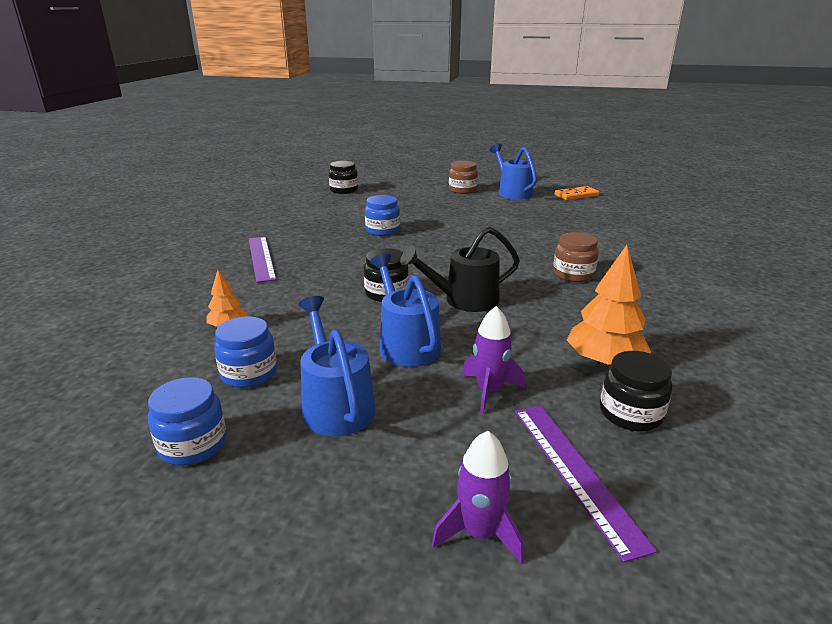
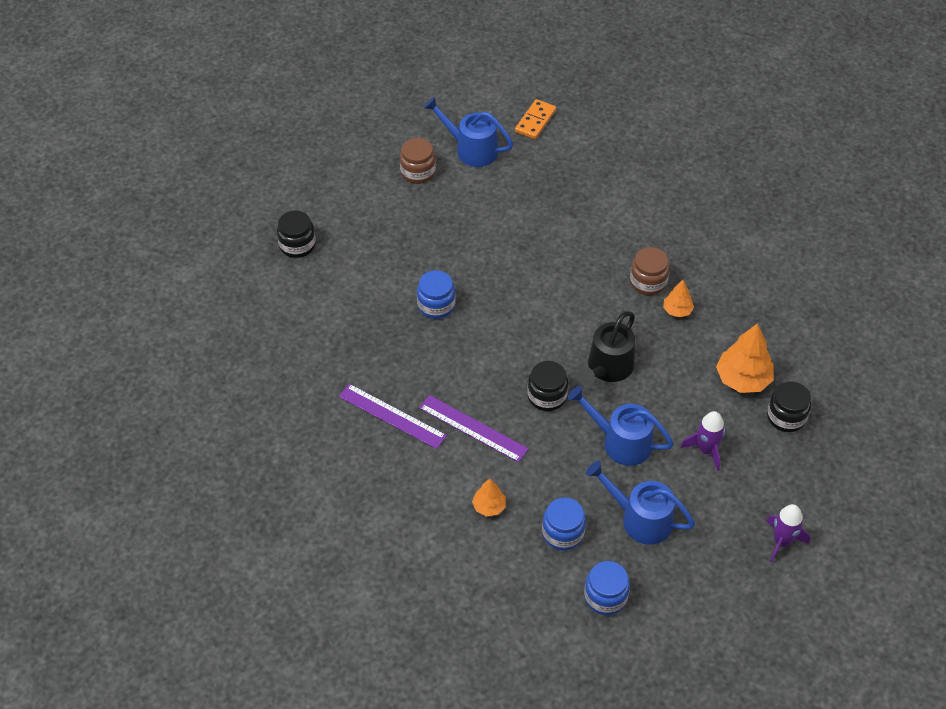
camera: 40 degrees left, 25 degrees up
(575, 472) = (791, 478): purple ruler -> purple ruler (473, 428)
(582, 296) = (677, 310): none -> orange tree

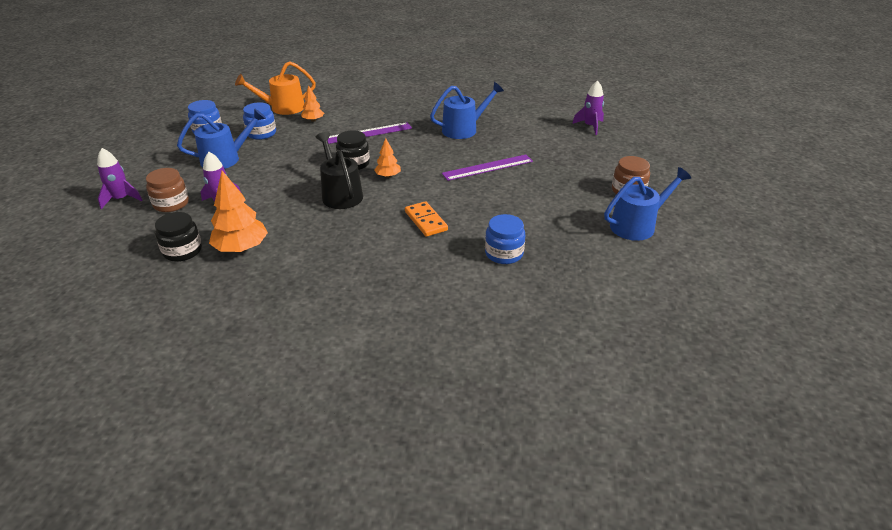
camera: 125 degrees right, 15 degrees down
(297, 245) = (590, 126): black jar -> purple rocket
(392, 416) = (413, 114): purple ruler -> purple ruler (487, 167)
(436, 305) = (480, 153): blue jar -> blue jar (504, 253)
(486, 566) = (283, 108): none -> orange watering can
(535, 121) = (652, 276): orange domino -> orange domino (426, 221)
(620, 442) = (281, 174): blue watering can -> blue watering can (464, 129)
(648, 282) = (389, 249): brown jar -> brown jar (171, 204)
(677, 310) = (343, 249): orange tree -> orange tree (388, 176)

